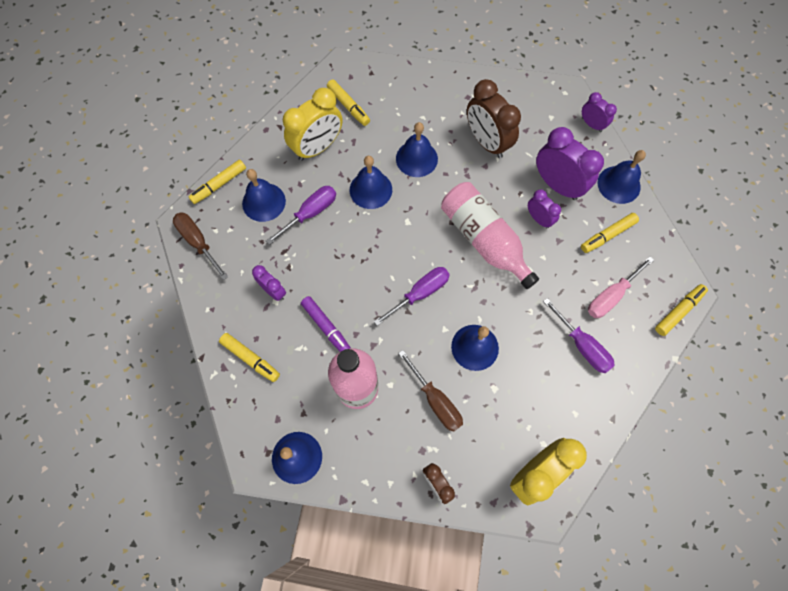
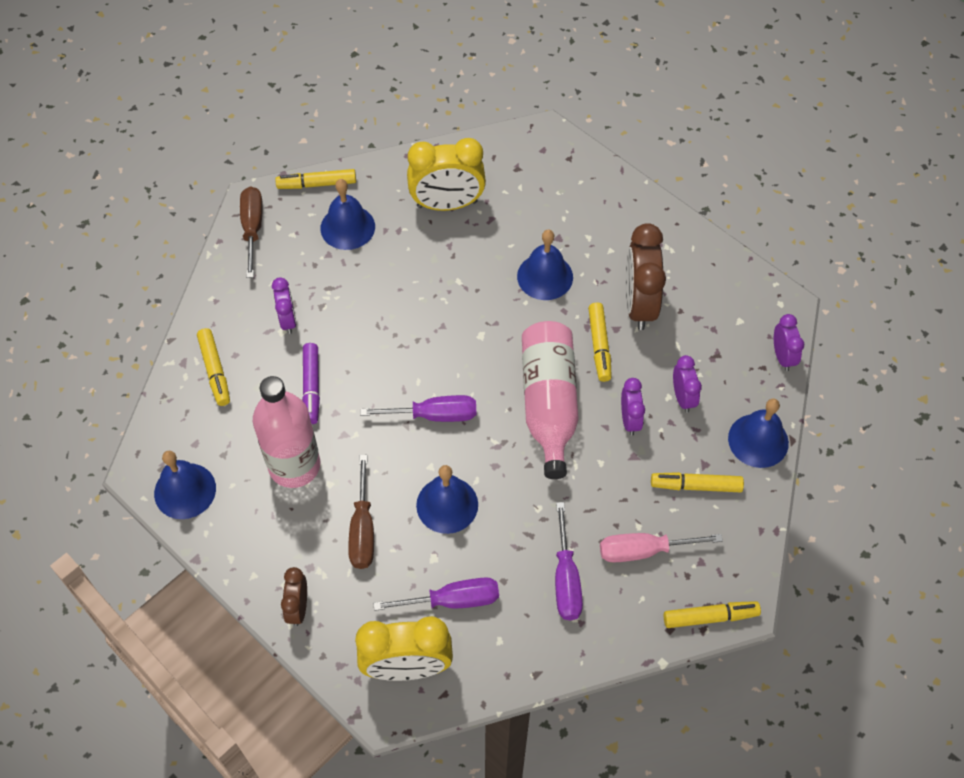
camera: 35 degrees right, 10 degrees down
(310, 213) = (385, 266): purple screwdriver -> purple screwdriver (452, 600)
(348, 106) = (515, 180): yellow marker -> yellow marker (599, 346)
(370, 189) = (468, 279): blue bell -> none
(557, 185) = (683, 397): purple clock -> purple clock, size x0.54

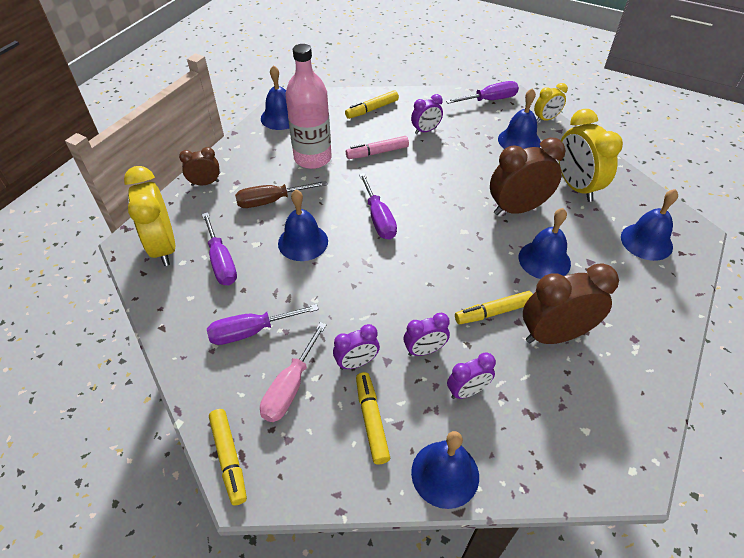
camera: 75 degrees right, 10 degrees down
(252, 229) = (489, 100): brown screwdriver -> purple screwdriver
(311, 387) = (377, 152): purple marker -> pink marker
(317, 184) = (546, 119): yellow marker -> yellow clock
(463, 272) = (517, 209): none -> brown clock
(546, 179) = (646, 241): none -> blue bell
(549, 404) = (417, 287): pink bottle -> none
(644, 550) = (290, 387): pink screwdriver -> pink screwdriver turned 135 degrees counterclockwise
(782, 357) = (563, 484): purple clock -> purple clock (356, 363)

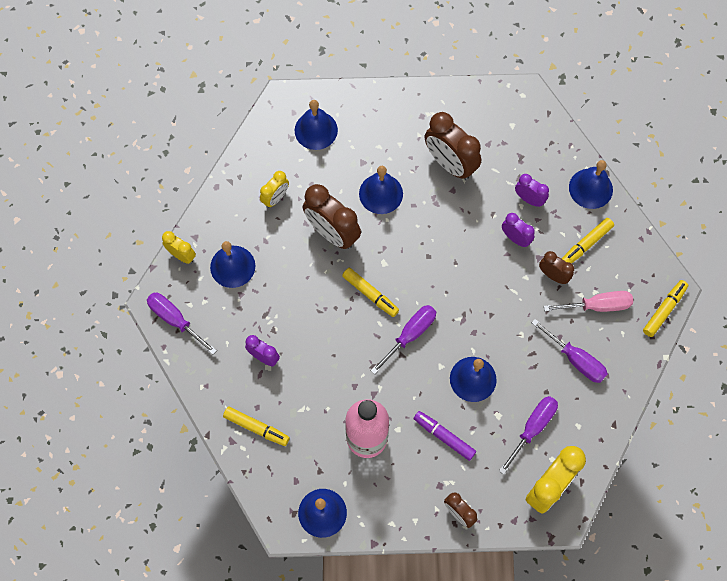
camera: 120 degrees left, 20 degrees up
(271, 201) = (444, 436): brown screwdriver -> purple marker
(356, 363) = (553, 275): purple clock -> brown clock
(377, 152) = (324, 384): pink marker -> none
(493, 312) = (454, 209): yellow marker -> yellow marker (370, 294)
(576, 187) = (275, 198): yellow clock -> yellow clock, size x0.54

